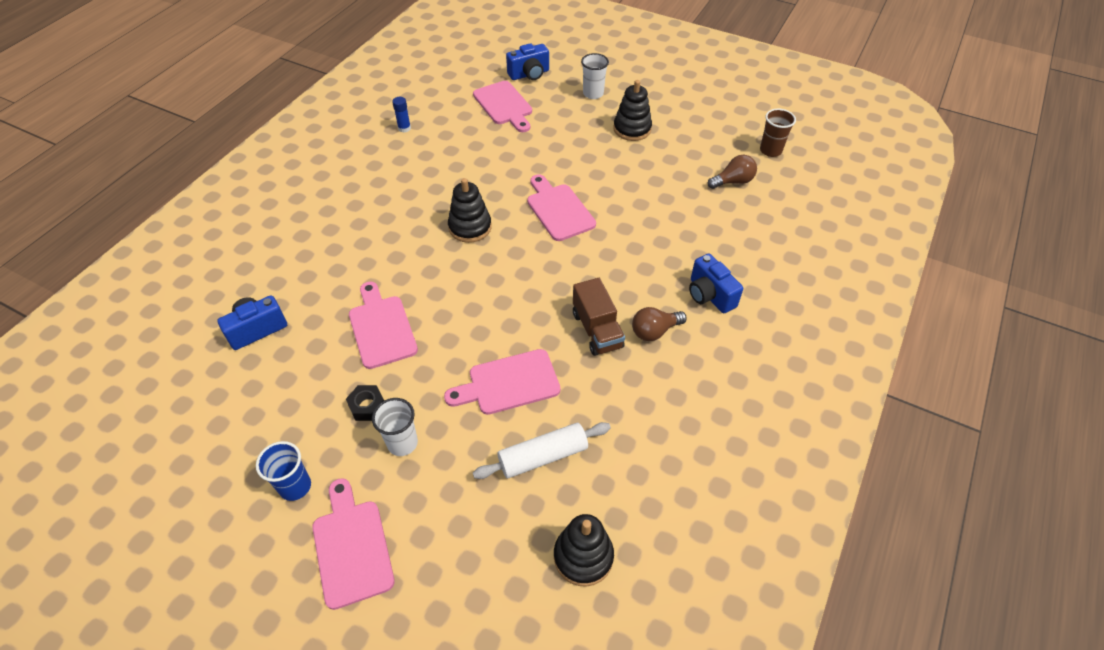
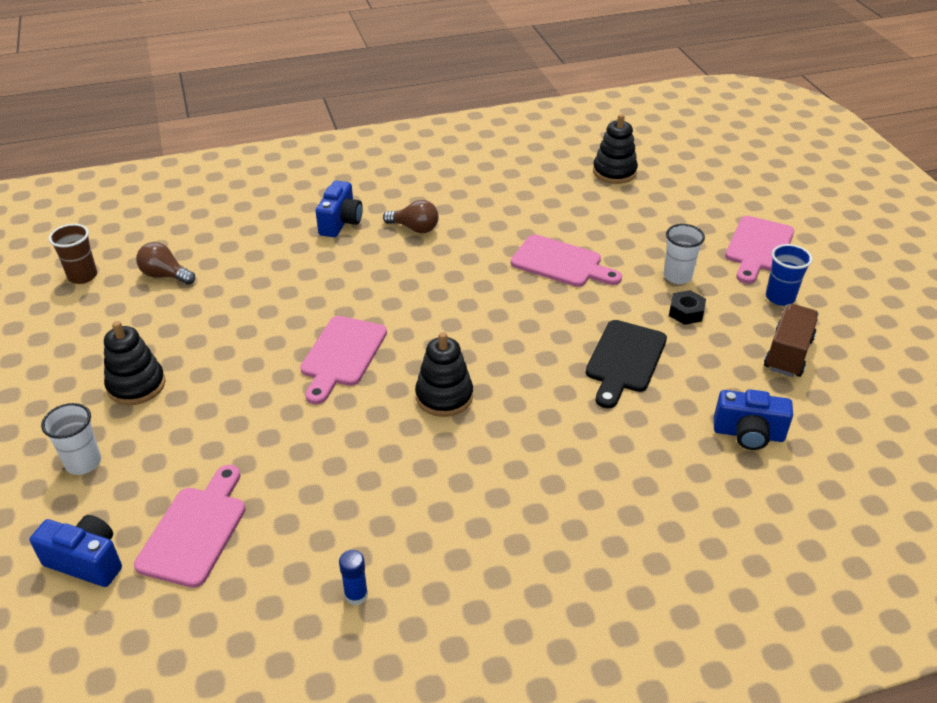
camera: 135 degrees left, 10 degrees down
(381, 328) = (624, 360): pink cutting board -> black cutting board
(543, 456) = (585, 217): white rolling pin -> none
(597, 330) = (453, 253): brown truck -> brown truck (788, 354)

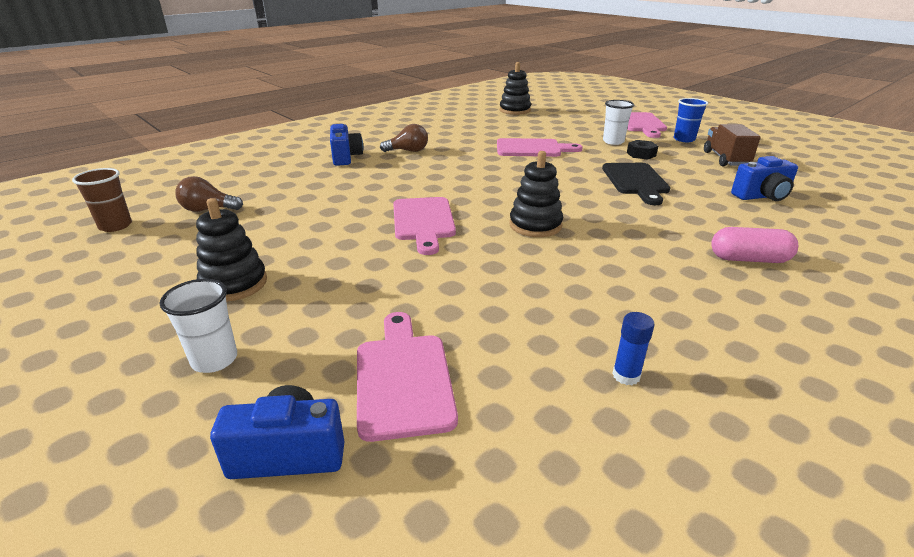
camera: 25 degrees left, 10 degrees down
(611, 518) = (748, 259): none -> pink capsule

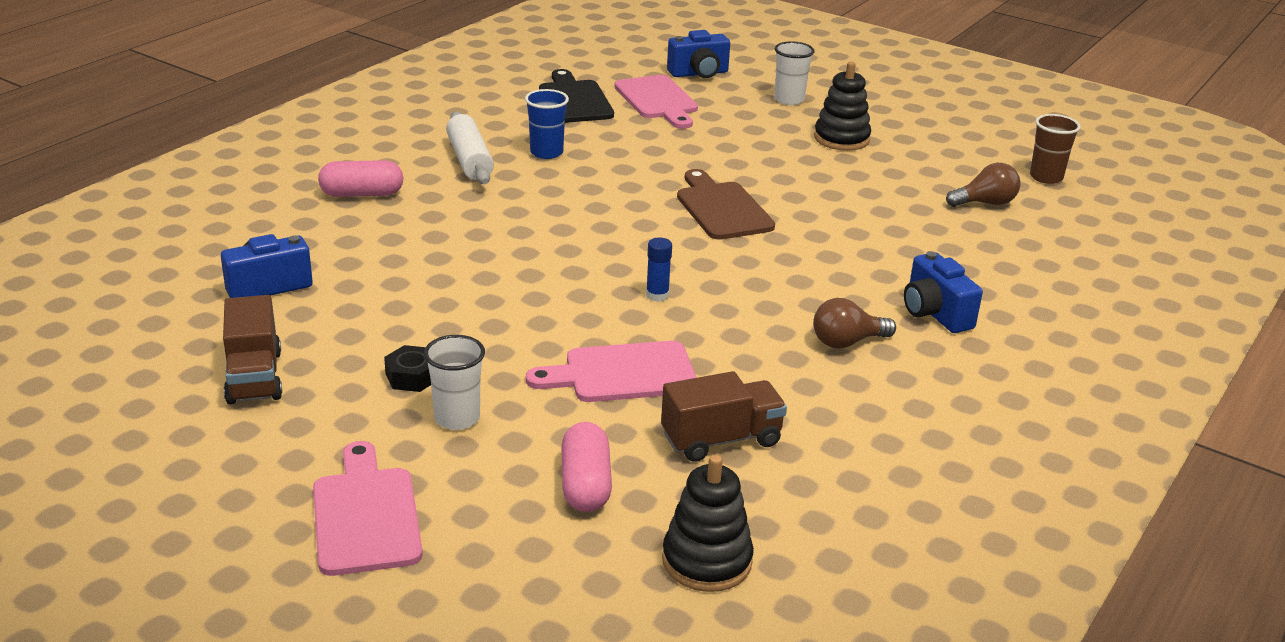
camera: 165 degrees right, 0 degrees up
(423, 221) = (722, 208): pink cutting board -> brown cutting board
(494, 130) = (721, 439): none -> brown truck
(535, 225) = (590, 214): black stacking toy -> none
(555, 124) = (585, 484): none -> pink capsule
(626, 375) = (511, 110): blue glue stick -> blue glue stick (657, 295)
(635, 181) = (446, 301): black cutting board -> black cutting board (574, 100)
(658, 291) = (469, 160): none -> white rolling pin
(684, 139) = (295, 446): blue cup -> blue cup (546, 152)

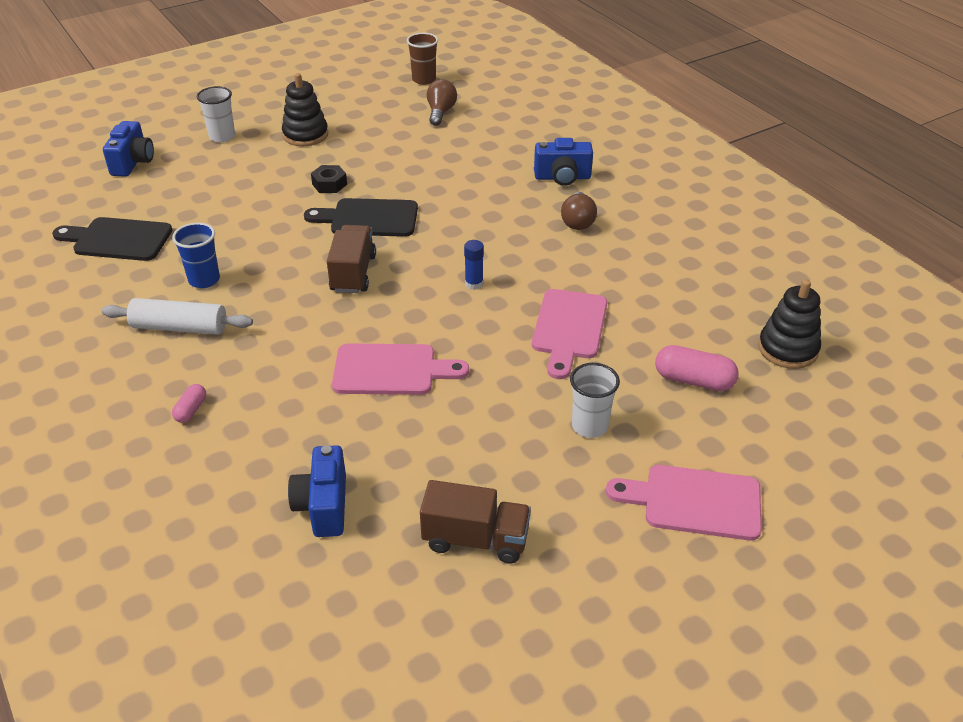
camera: 65 degrees left, 10 degrees up
(362, 194) = (191, 410): pink capsule -> pink capsule, size x0.56
(412, 376) = (521, 439): black nut -> black nut (329, 184)
(657, 100) = (162, 196): pink cutting board -> pink cutting board (391, 370)
(721, 439) = (665, 306): brown truck -> brown truck (353, 273)
(722, 208) = (369, 218): brown cutting board -> black cutting board

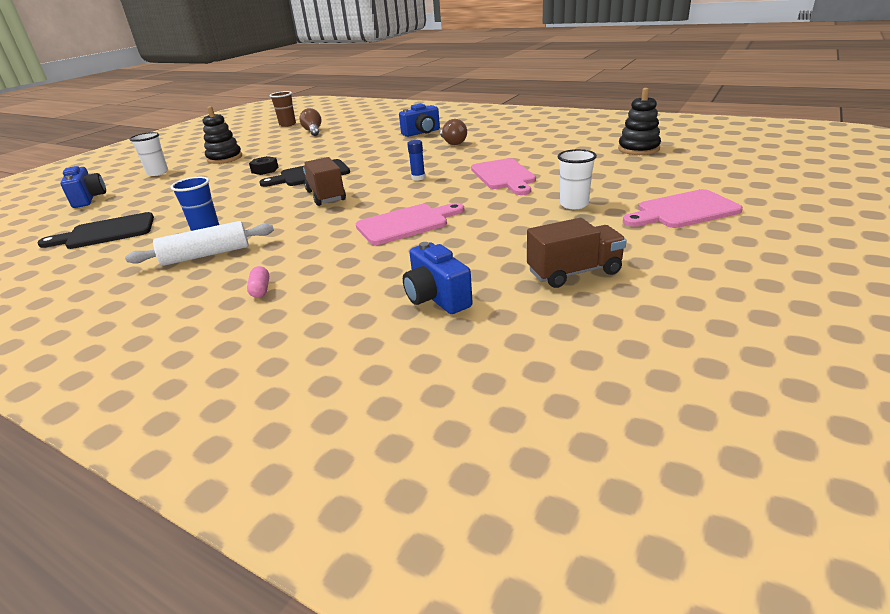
camera: 25 degrees left, 10 degrees down
(694, 380) = (607, 172): pink capsule -> none

